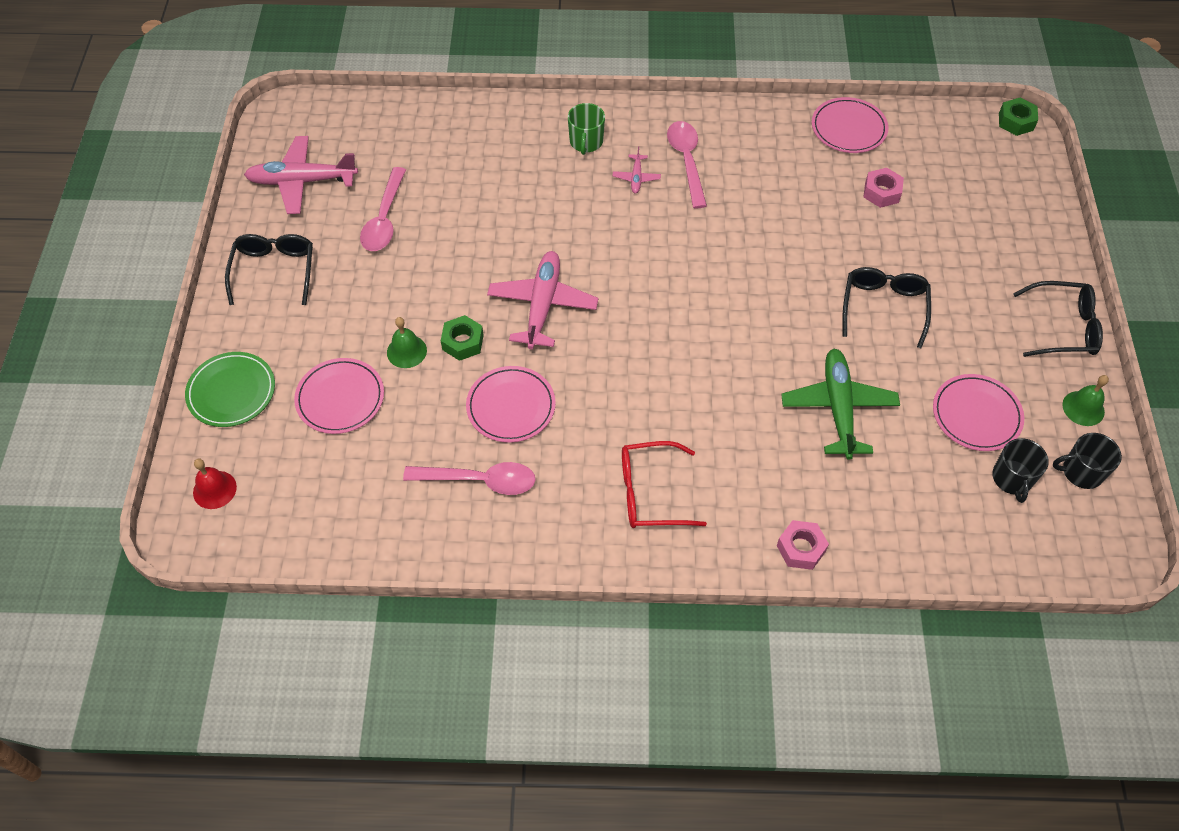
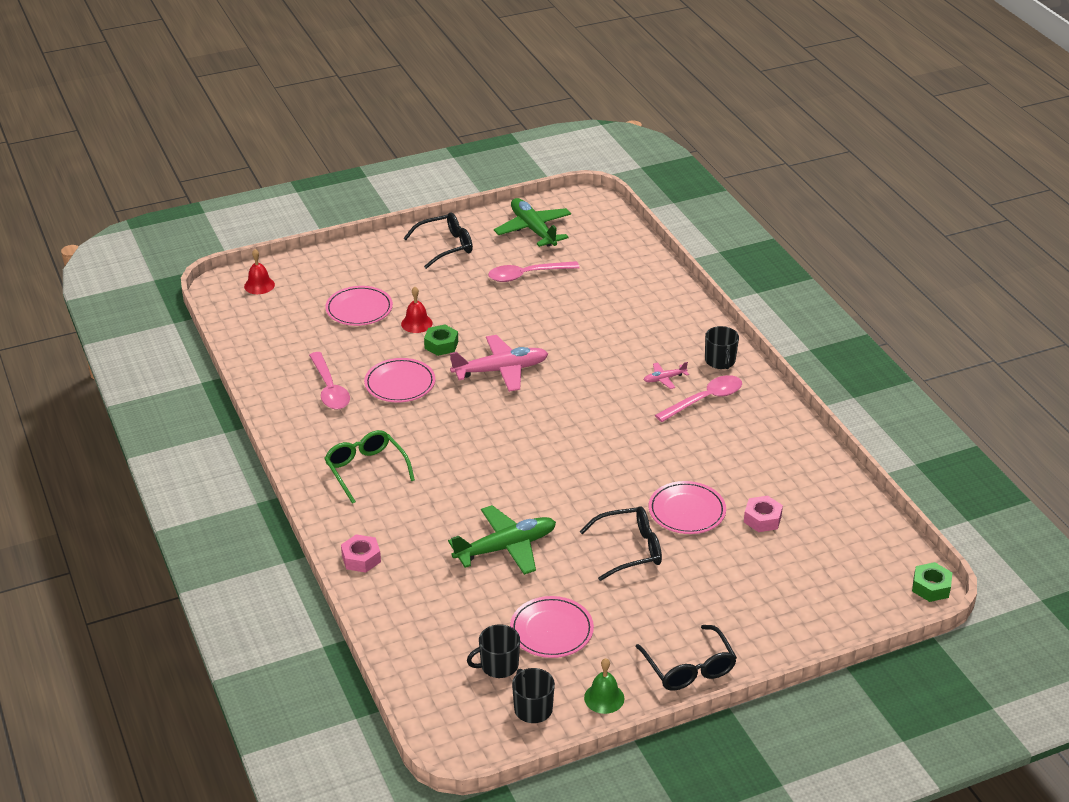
camera: 65 degrees right, 20 degrees down
(231, 392) = (336, 265): green plate -> none
(302, 181) = (533, 230): pink plane -> green plane
(406, 351) = (416, 323): green bell -> red bell
(586, 142) = (681, 343): green mug -> none
(633, 125) = (720, 361): none -> black mug
(651, 493) = (366, 470): red glasses -> green glasses
(848, 128) = (824, 481): pink plate -> pink plate (687, 511)

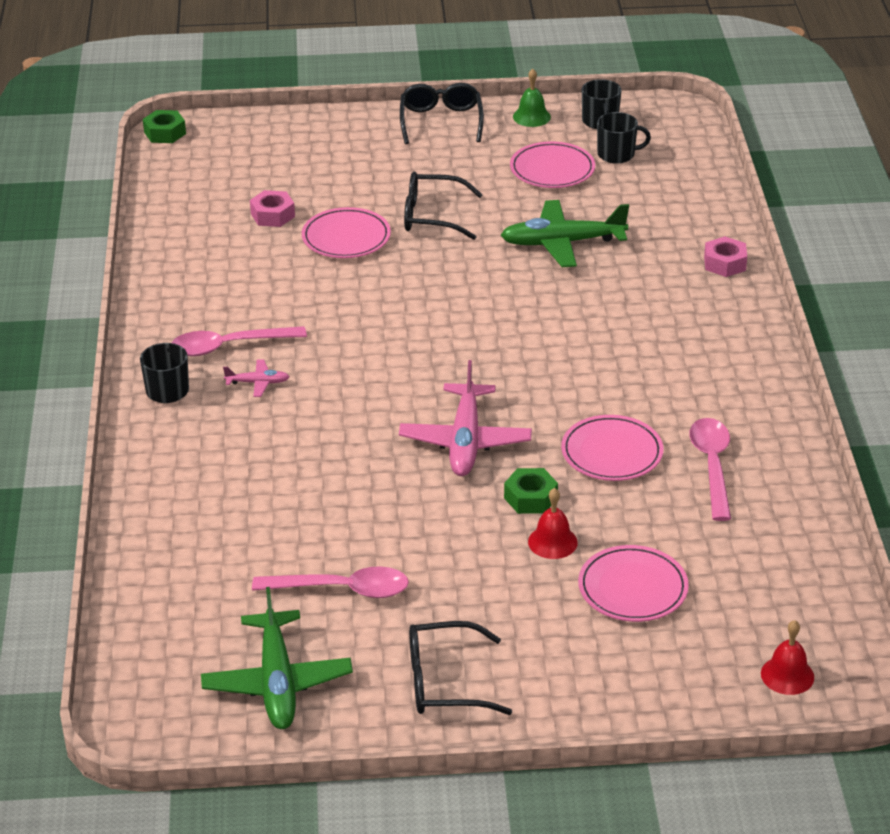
camera: 160 degrees left, 0 degrees up
(366, 470) = (692, 351): green glasses -> none
(501, 370) = (465, 441): pink plane -> pink plane turned 90 degrees counterclockwise

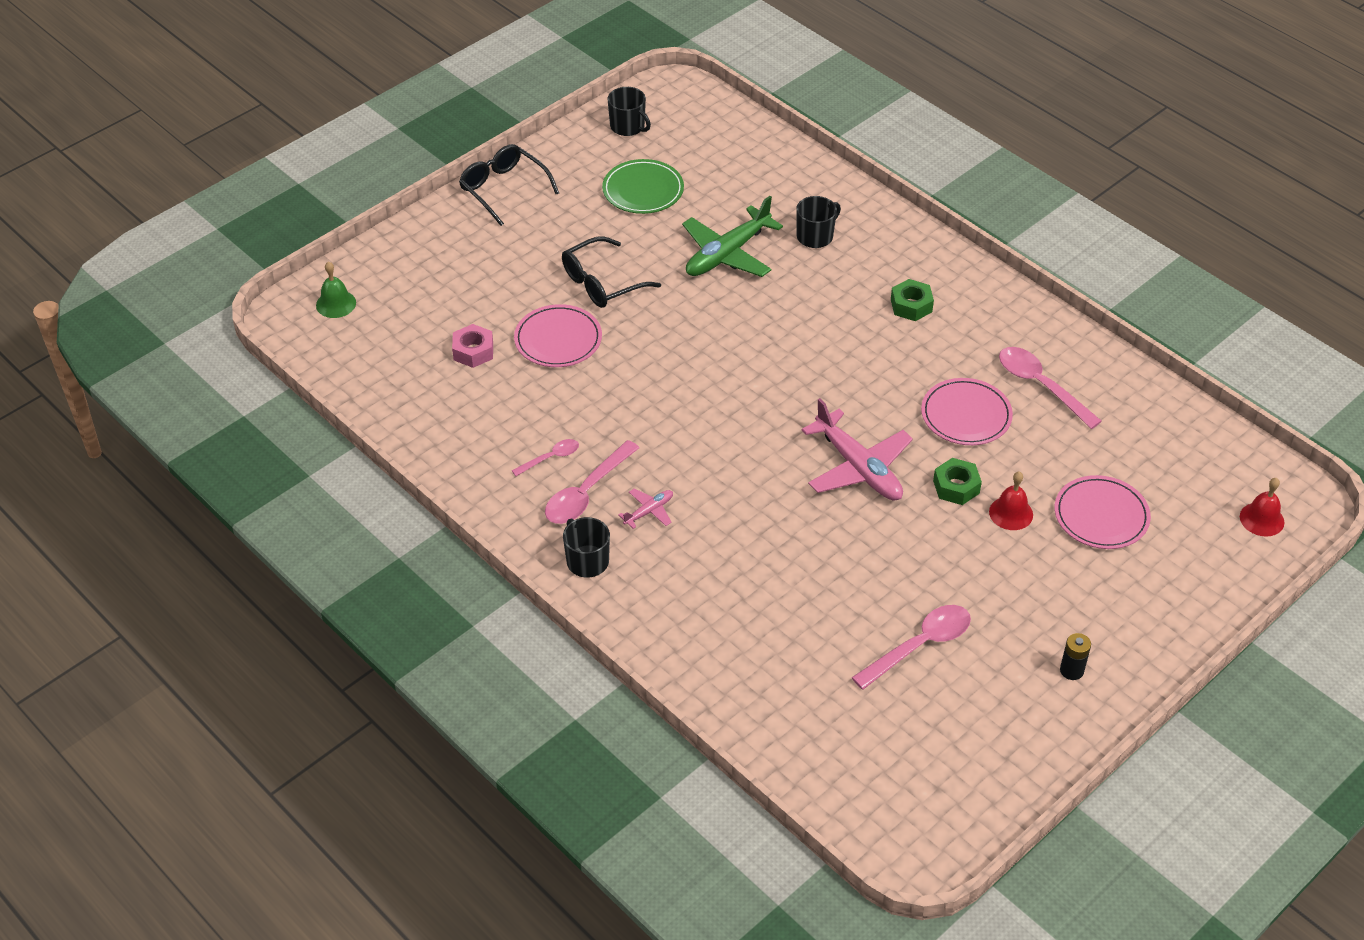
camera: 40 degrees left, 10 degrees up
(165, 133) = (281, 321): green nut -> green nut (911, 305)
(234, 310) = (550, 458): none -> pink spoon
(277, 682) = (965, 750): green plane -> none
(445, 682) = (1071, 670): black glasses -> black battery
(531, 117) = (570, 148): green bell -> green bell (336, 304)
(552, 169) = (643, 190): pink plate -> green plate
(617, 154) = (675, 151): black mug -> black mug (815, 236)
(725, 263) = (860, 209): pink nut -> none

